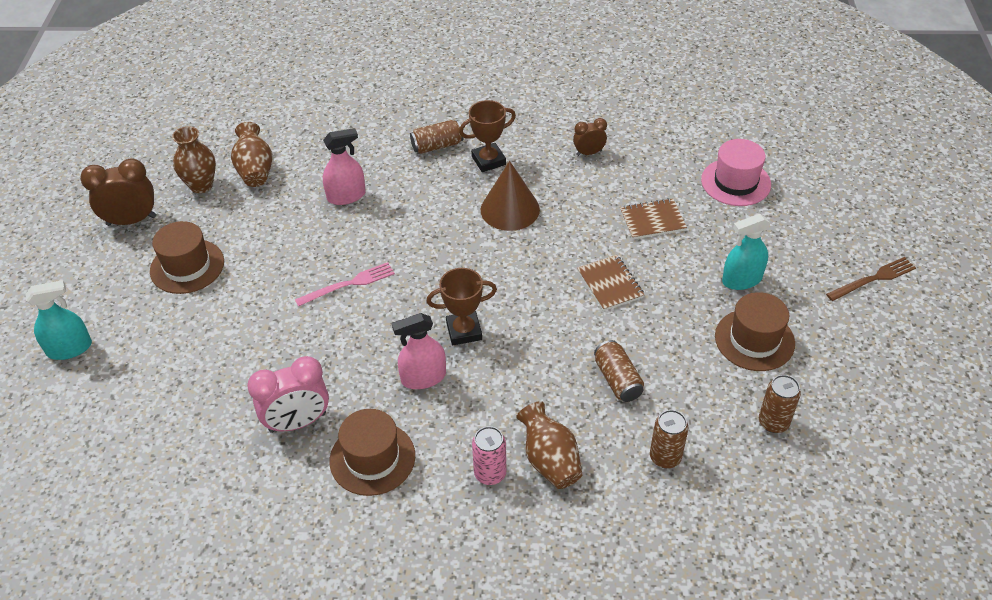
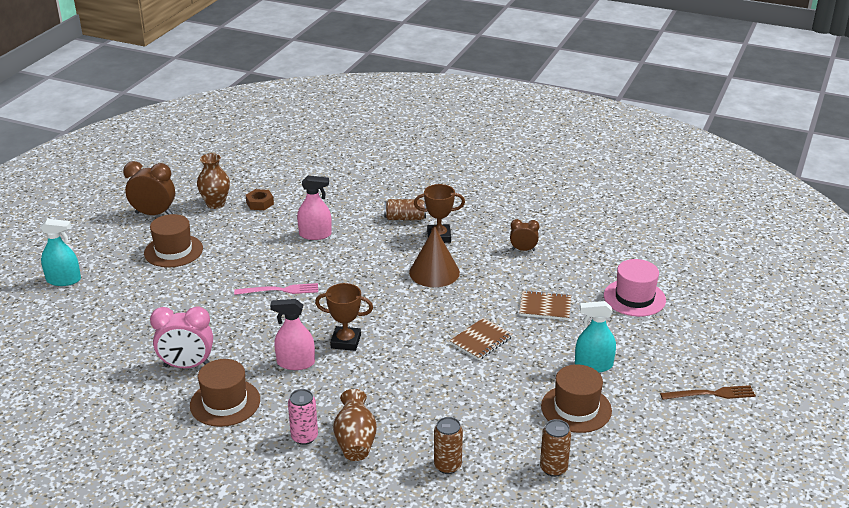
camera: 20 degrees right, 15 degrees down
(255, 170) = (260, 203): brown vase -> brown nut
(610, 284) = (481, 340): brown notebook -> brown notebook turned 45 degrees clockwise
(617, 380) = (444, 405): brown can -> none

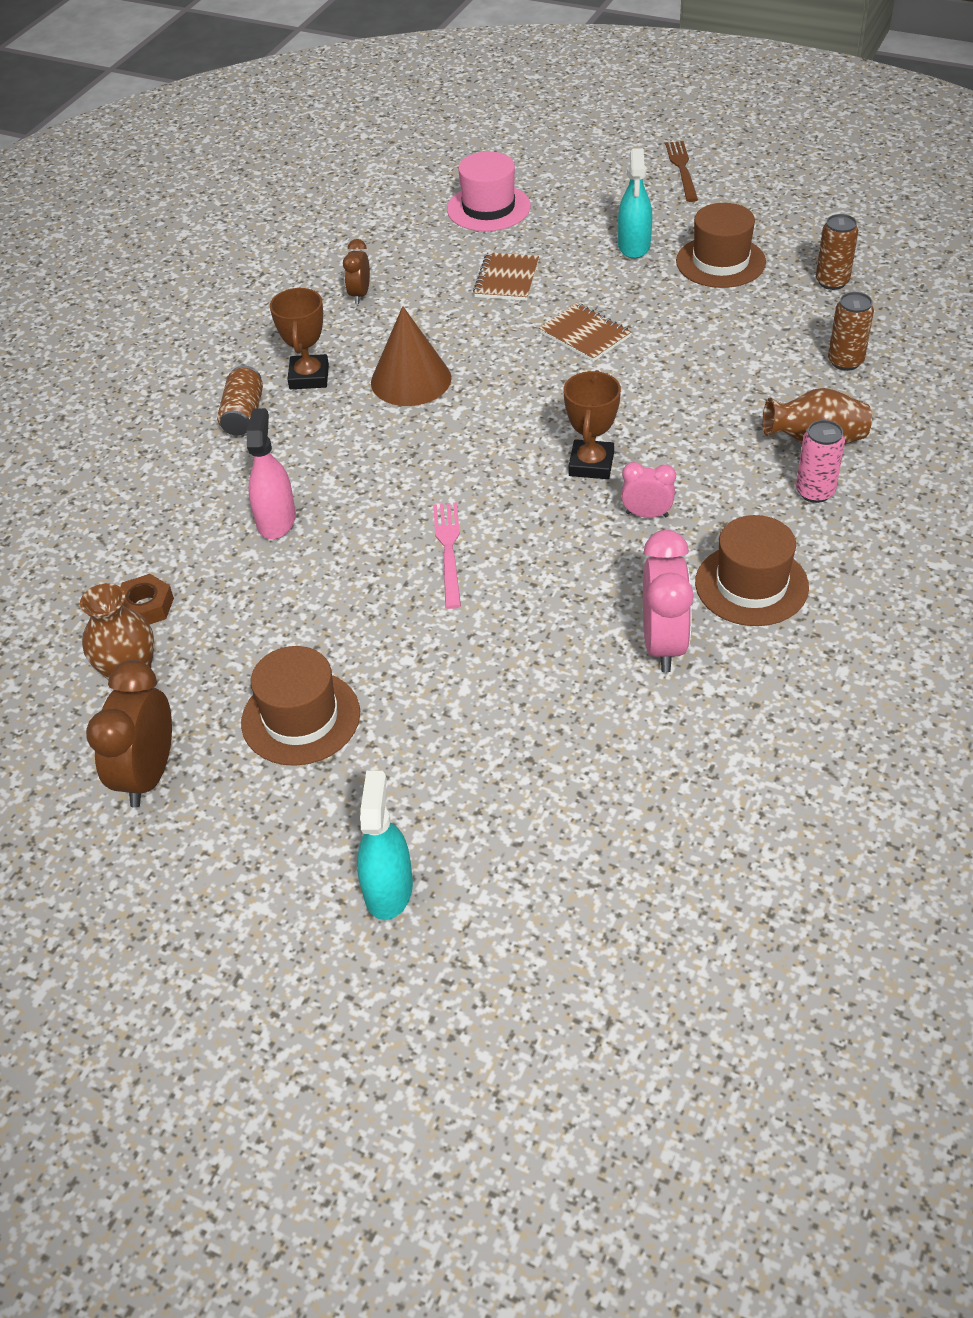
camera: 85 degrees left, 15 degrees up
(295, 363) = (647, 514): pink spray bottle -> pink clock

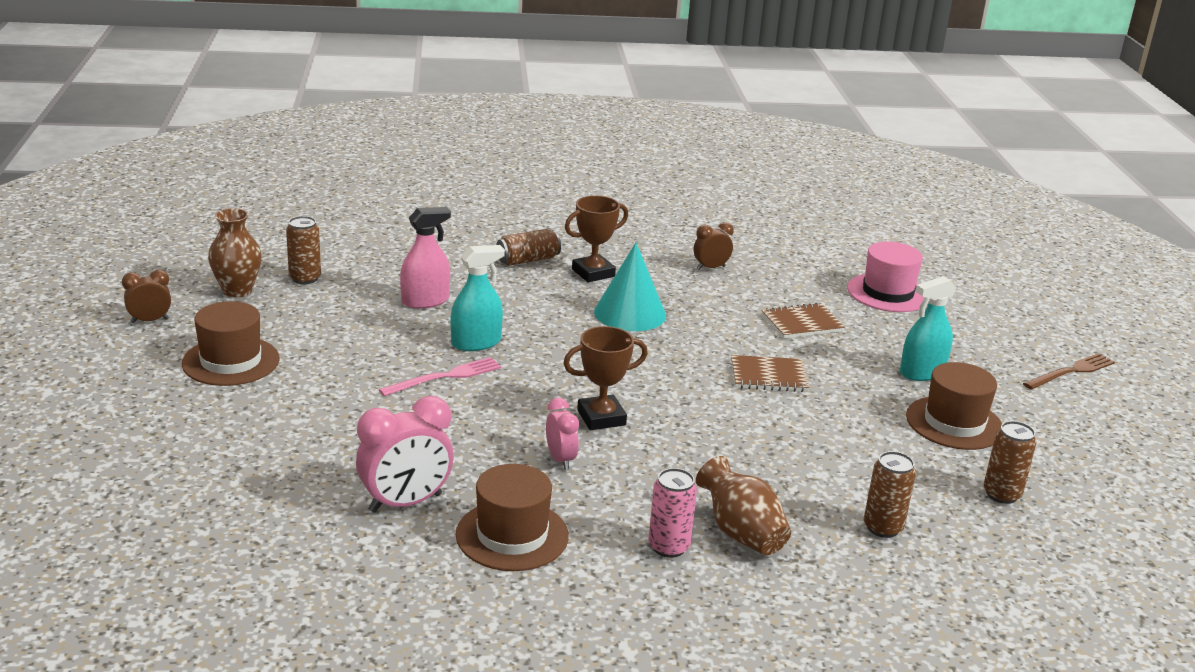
camera: 55 degrees right, 20 degrees down
(146, 607) = (305, 278): brown nut -> brown can
(148, 774) = (150, 321): brown clock -> brown clock, size x0.57
(388, 889) = (81, 437): turquoise spray bottle -> turquoise spray bottle (476, 343)
(411, 380) = (630, 313): brown cone -> turquoise cone
(585, 335) = (768, 376): brown notebook -> brown notebook turned 75 degrees clockwise

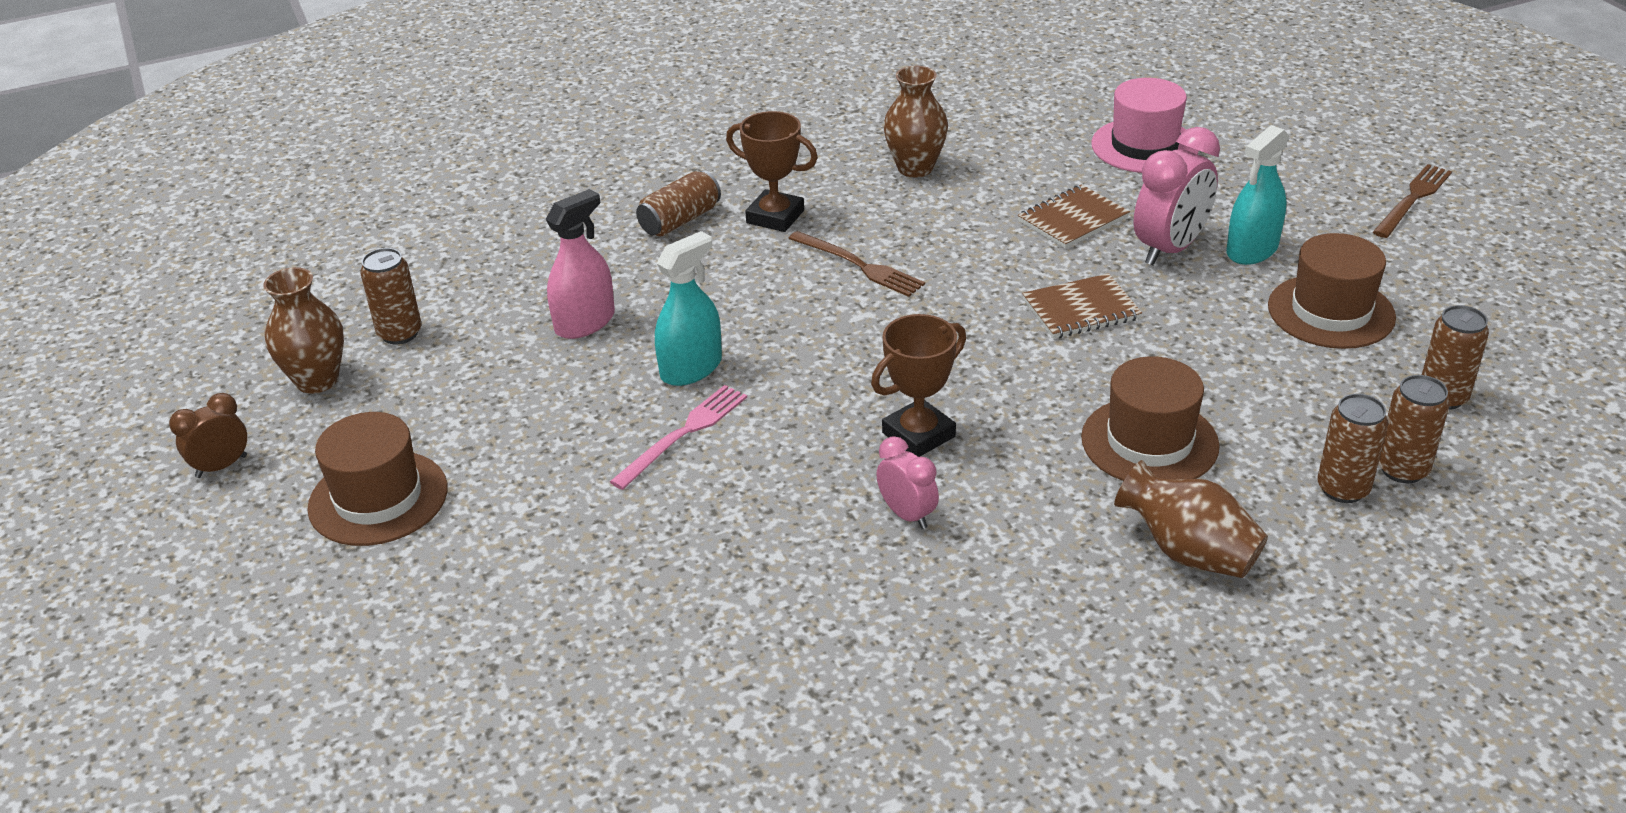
camera: 15 degrees left, 10 degrees up
(405, 503) = (751, 648): pink clock -> pink clock (1169, 249)
(512, 535) = (917, 651): brown hat -> brown hat (1149, 442)
(593, 273) = (775, 217): brown trophy -> brown trophy turned 75 degrees clockwise
(630, 313) = (858, 265): turquoise cone -> brown fork
(668, 547) = (1117, 602): pink can -> none
(710, 268) = (915, 168): brown clock -> brown vase
(937, 528) = (1402, 469): none -> brown can

